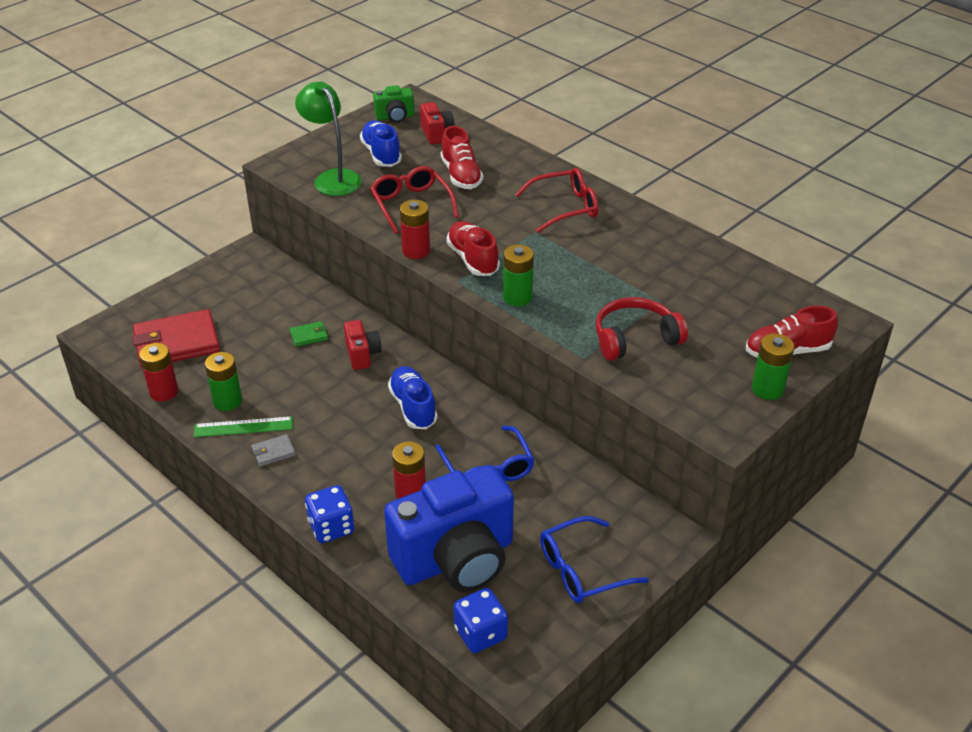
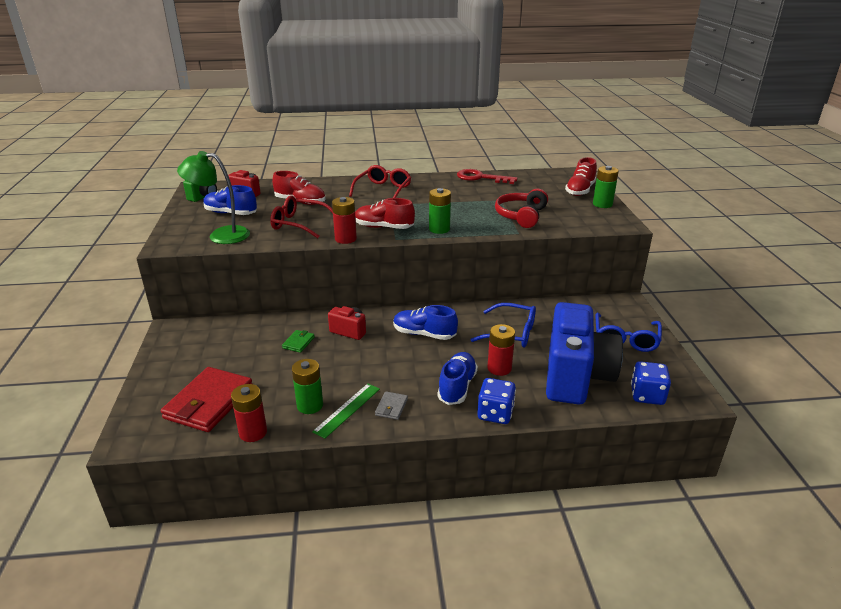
camera: 50 degrees left, 10 degrees down
(347, 479) = (457, 387): none -> blue shoe
(706, 255) = (481, 178): none -> red key

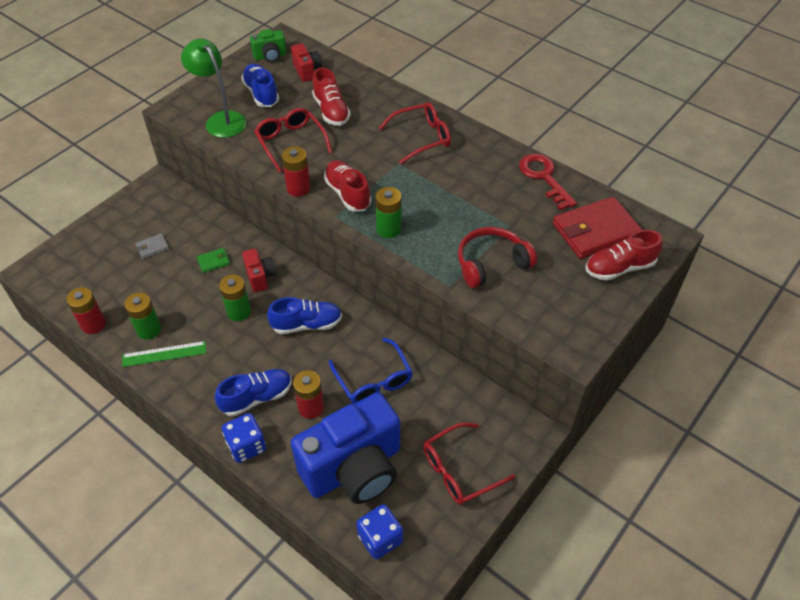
camera: 45 degrees right, 20 degrees up
(209, 402) = (101, 276): red wallet -> red wallet (595, 231)
(391, 407) = (192, 376): grey wallet -> grey wallet (152, 247)
(424, 334) = (307, 324): blue shoe -> blue shoe turned 105 degrees clockwise
(602, 204) = (606, 306): green battery -> green battery (239, 312)
(625, 339) = (459, 470): blue glasses -> red glasses

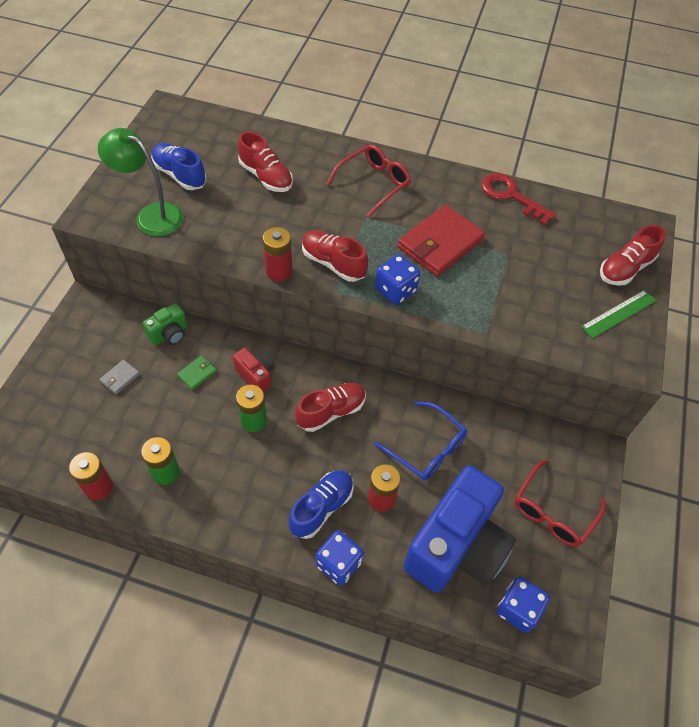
camera: 25 degrees left, 5 degrees up
(164, 354) = (197, 494): green ruler -> green ruler (618, 313)
(270, 56) = (166, 130): green camera -> green camera (170, 334)
(290, 142) = (242, 222): red glasses -> none
(307, 71) = (216, 138): red camera -> none
(307, 324) = (331, 412): blue shoe -> red shoe
(388, 229) = (395, 290): green battery -> blue dice
(491, 263) = (512, 298): red headphones -> none
(595, 231) = (585, 237): red wallet -> red wallet (440, 244)

